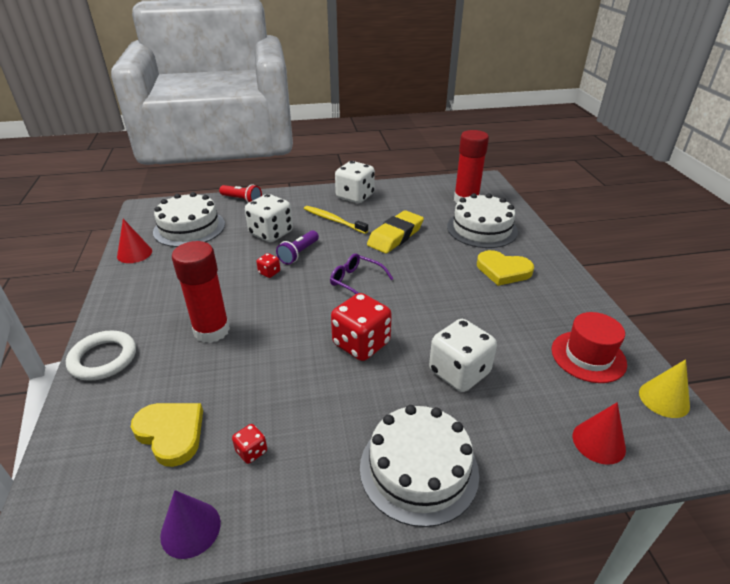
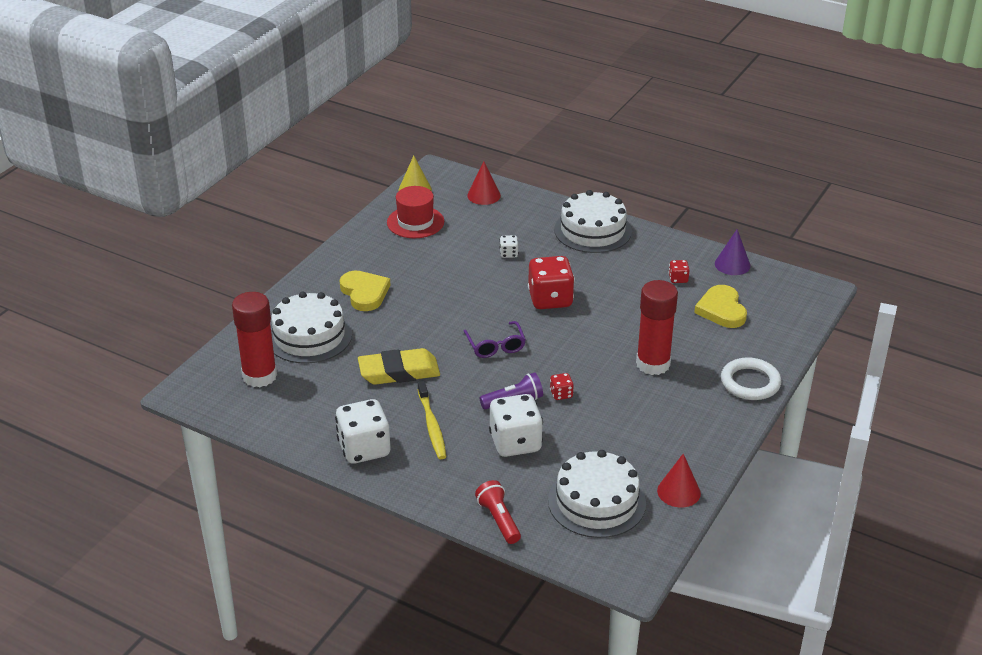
camera: 140 degrees left, 0 degrees up
(459, 372) = (508, 254): white dice -> white dice, size x0.45

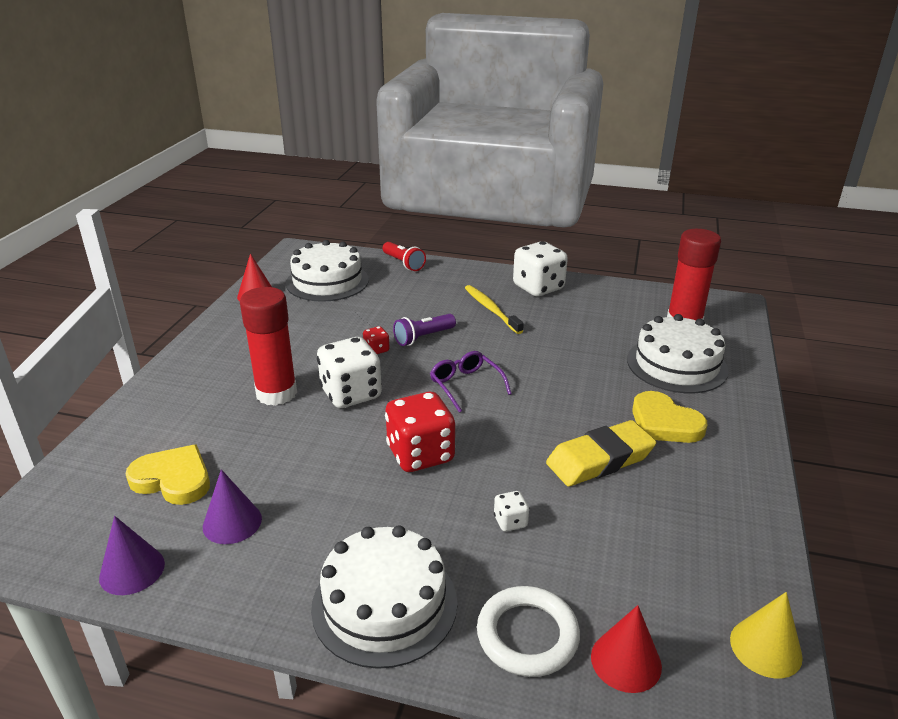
camera: 165 degrees right, 5 degrees down
(399, 372) = (553, 346): yellow eraser -> yellow eraser (600, 460)
(415, 222) = (698, 560): red hat -> none
(515, 443) = (409, 308): white dice -> white dice (351, 394)
(678, 279) = (232, 522): red dice -> purple cone
(721, 310) = (173, 479): yellow heart -> yellow heart turned 45 degrees counterclockwise
(750, 383) = (162, 390): white ring -> white ring (527, 635)

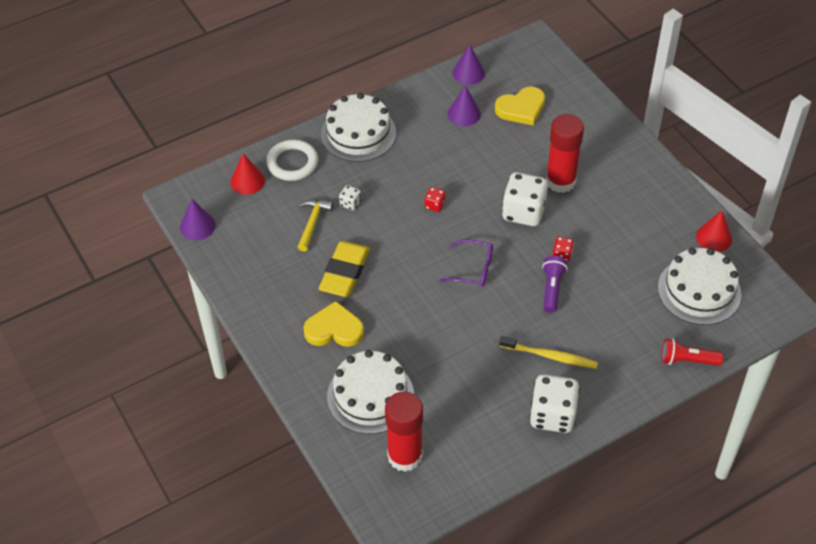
camera: 135 degrees right, 20 degrees up
(420, 454) = (434, 205): red dice -> red dice, size x0.45
(584, 532) = (312, 223): none -> yellow hammer
(765, 647) = (197, 226): yellow cone -> purple cone

